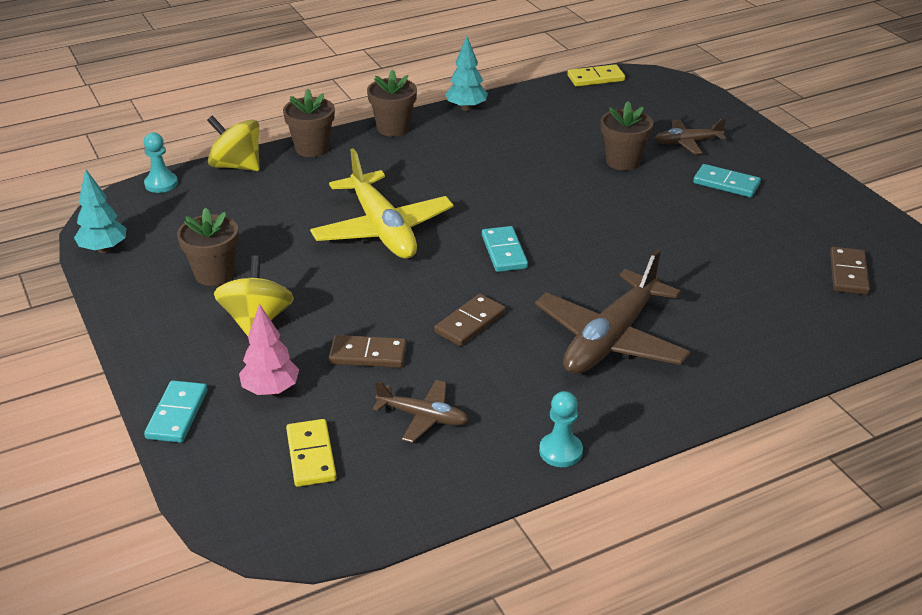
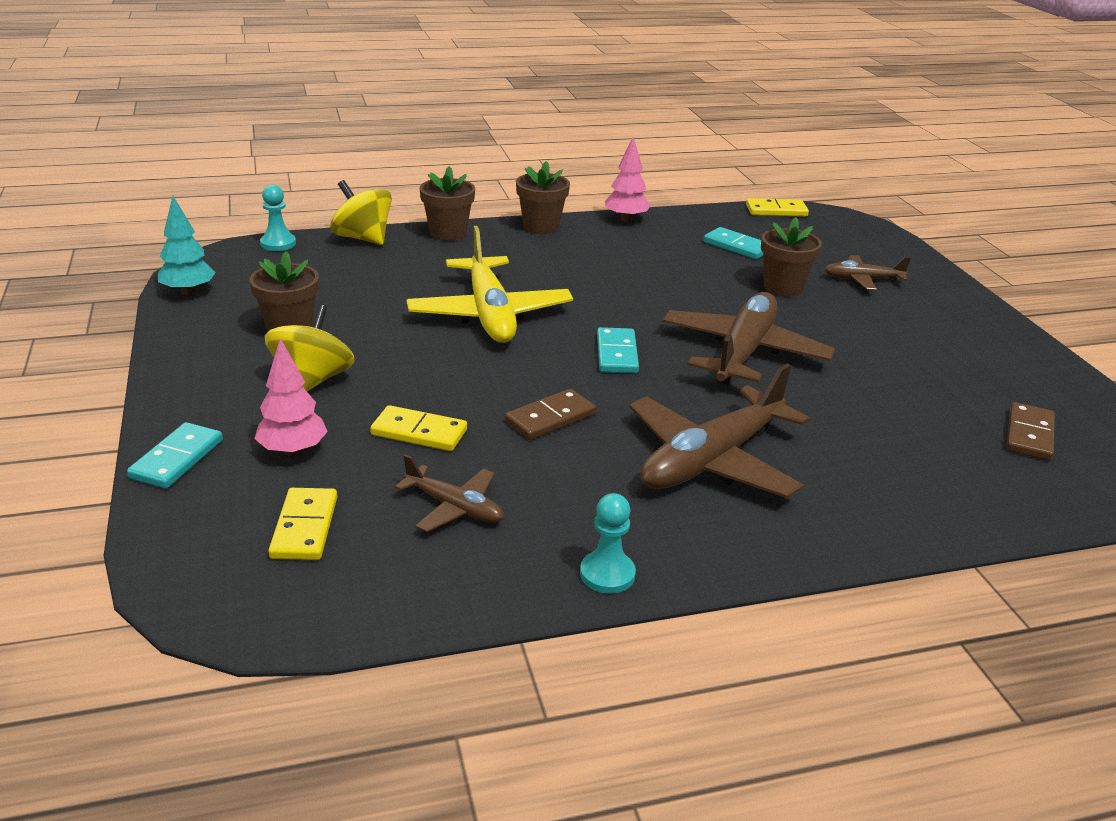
camera: 10 degrees right, 5 degrees down
(368, 355) = (419, 432): brown domino -> yellow domino
(466, 108) = (626, 219): turquoise tree -> pink tree
(607, 232) = (743, 352): none -> brown plane
(726, 184) = (898, 324): turquoise domino -> turquoise domino (737, 246)

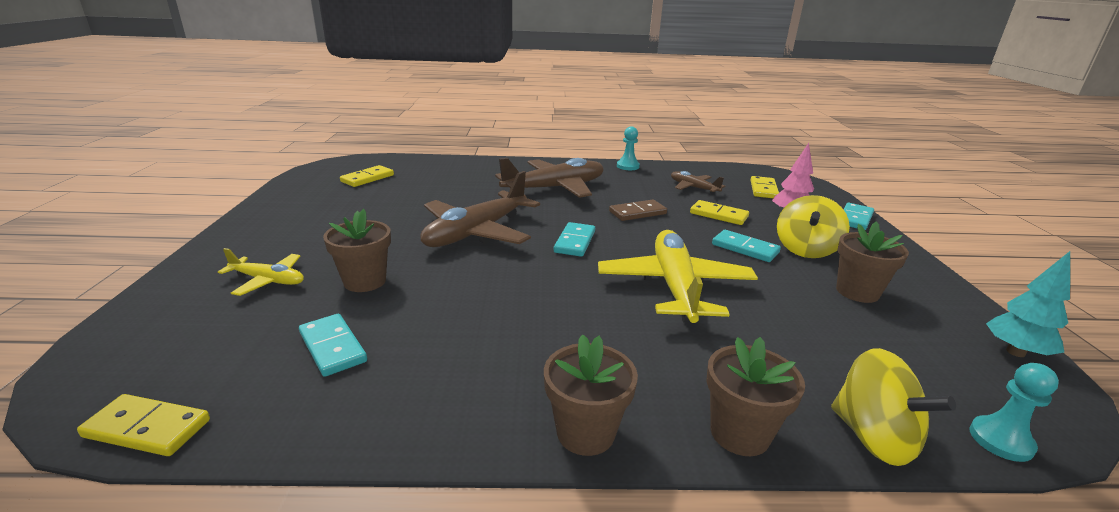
camera: 165 degrees left, 5 degrees down
(397, 371) = (745, 248): none -> turquoise domino
(626, 219) = (432, 436): pink tree -> none
(862, 280) = (268, 280): brown plane -> yellow plane
(1029, 435) = (367, 178): brown domino -> yellow domino

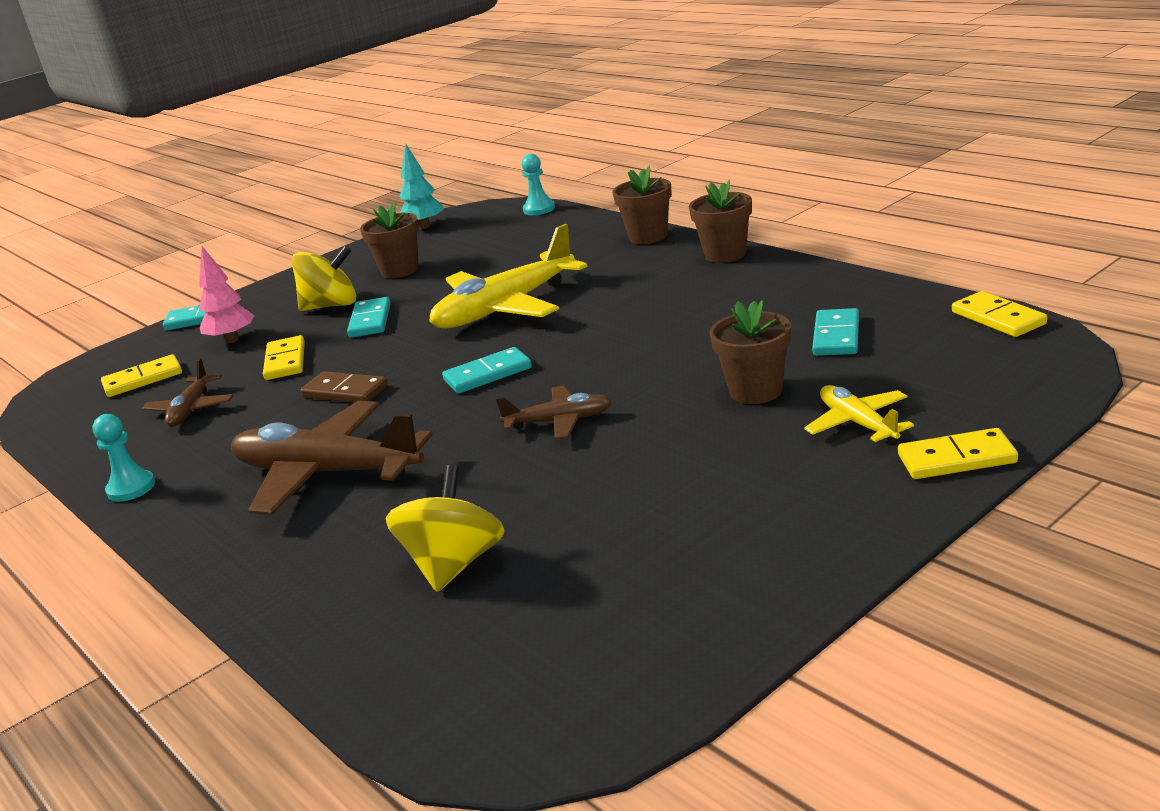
camera: 125 degrees left, 0 degrees up
(367, 178) = (534, 632): yellow domino -> yellow domino (956, 459)
(476, 233) = (560, 421): brown plane -> brown plane, size x0.52
(873, 437) = (590, 222): yellow spinning top -> yellow spinning top (454, 564)

